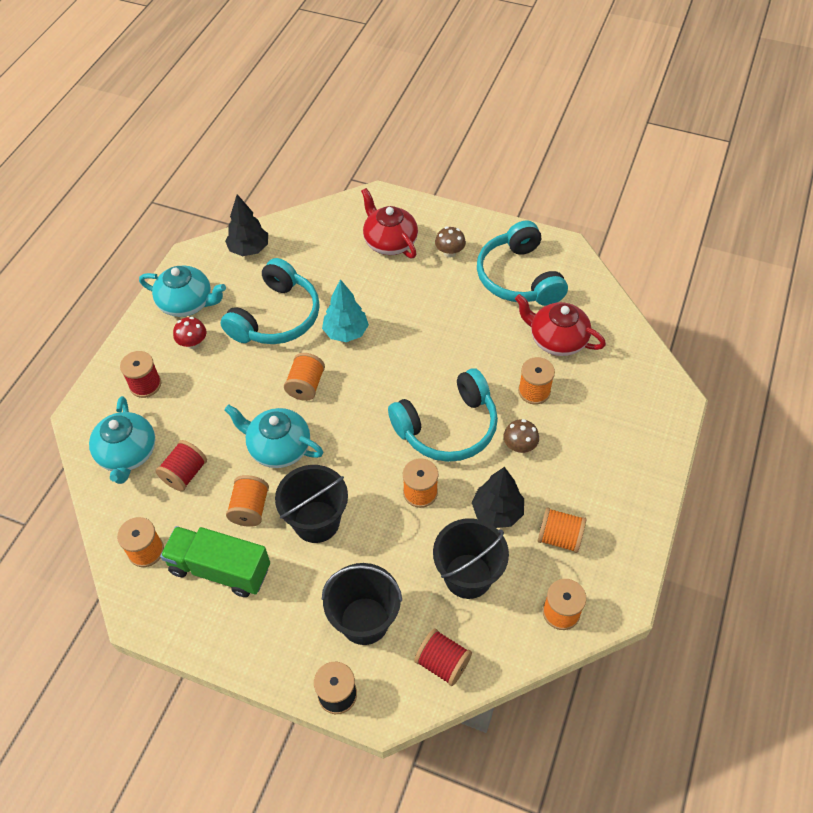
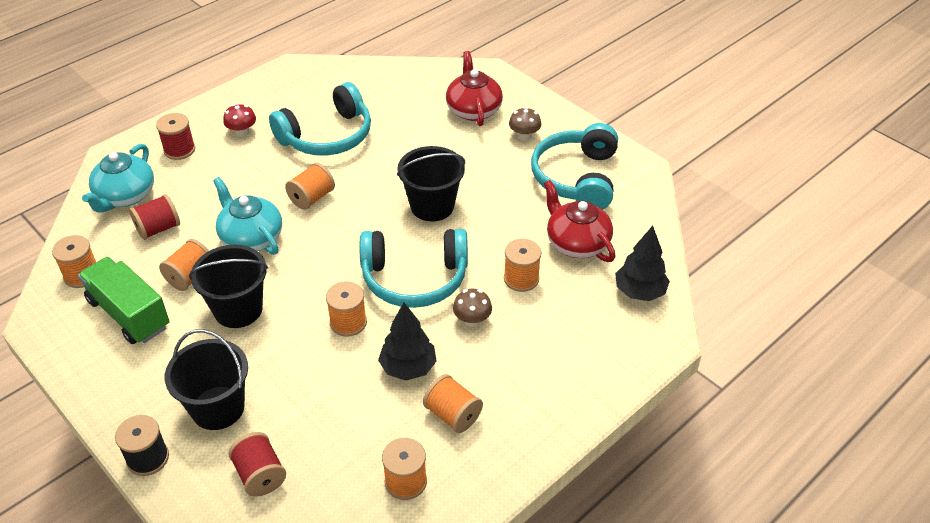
camera: 25 degrees right, 10 degrees down
(187, 303) = (260, 100): turquoise teapot -> none
(249, 249) = (343, 77): black tree -> black tree (639, 292)
(346, 332) = (379, 168): turquoise tree -> none
(468, 576) = (339, 411): black bucket -> black bucket (432, 206)

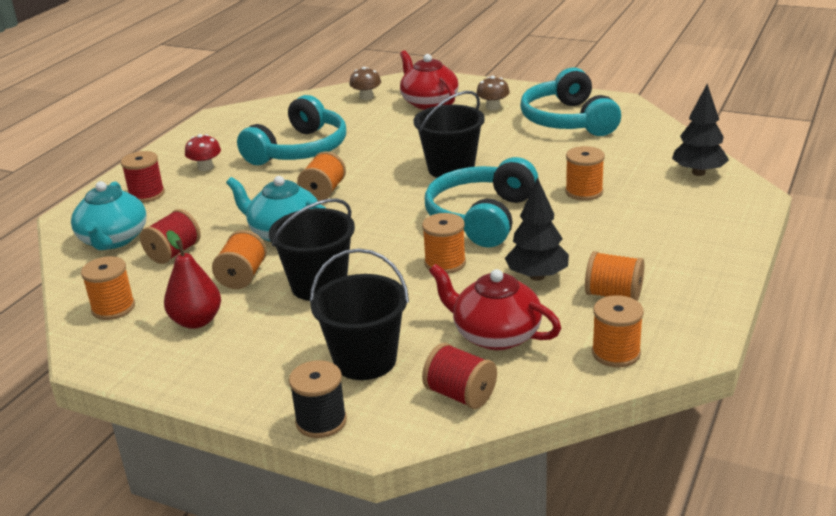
camera: 20 degrees left, 15 degrees down
(129, 314) = (196, 321): green truck -> red pear
(414, 278) = (482, 217): turquoise headphones -> turquoise headphones turned 135 degrees clockwise
(472, 320) = (566, 229): brown mushroom -> brown mushroom (366, 97)
(576, 243) = (610, 158): red teapot -> red teapot (495, 335)

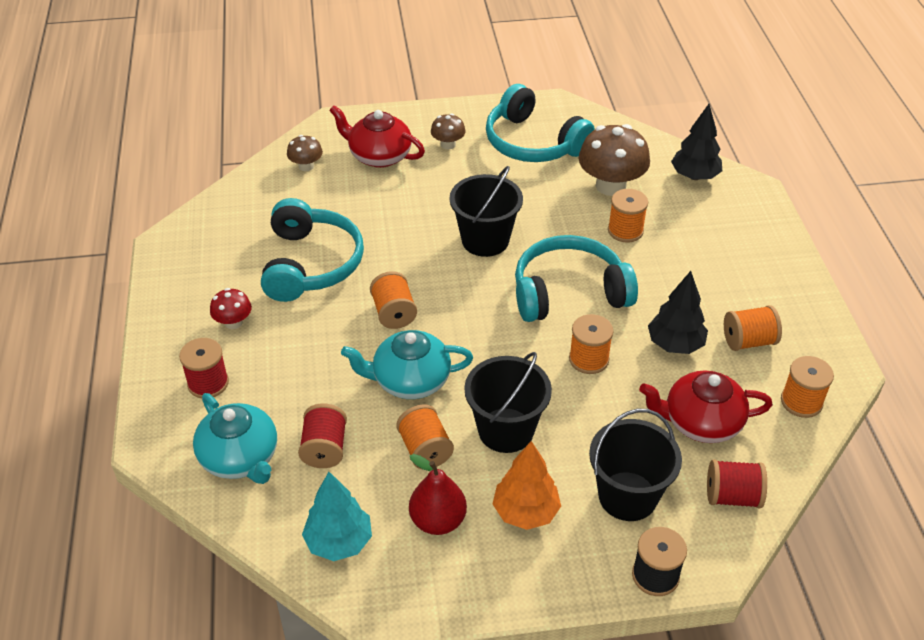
camera: 35 degrees left, 15 degrees up
(113, 308) = (339, 542): orange spool -> turquoise tree
(268, 340) = (526, 512): none -> orange tree
(482, 217) = (569, 292): turquoise headphones -> turquoise headphones turned 90 degrees clockwise
(606, 161) = (610, 186): none -> brown mushroom

